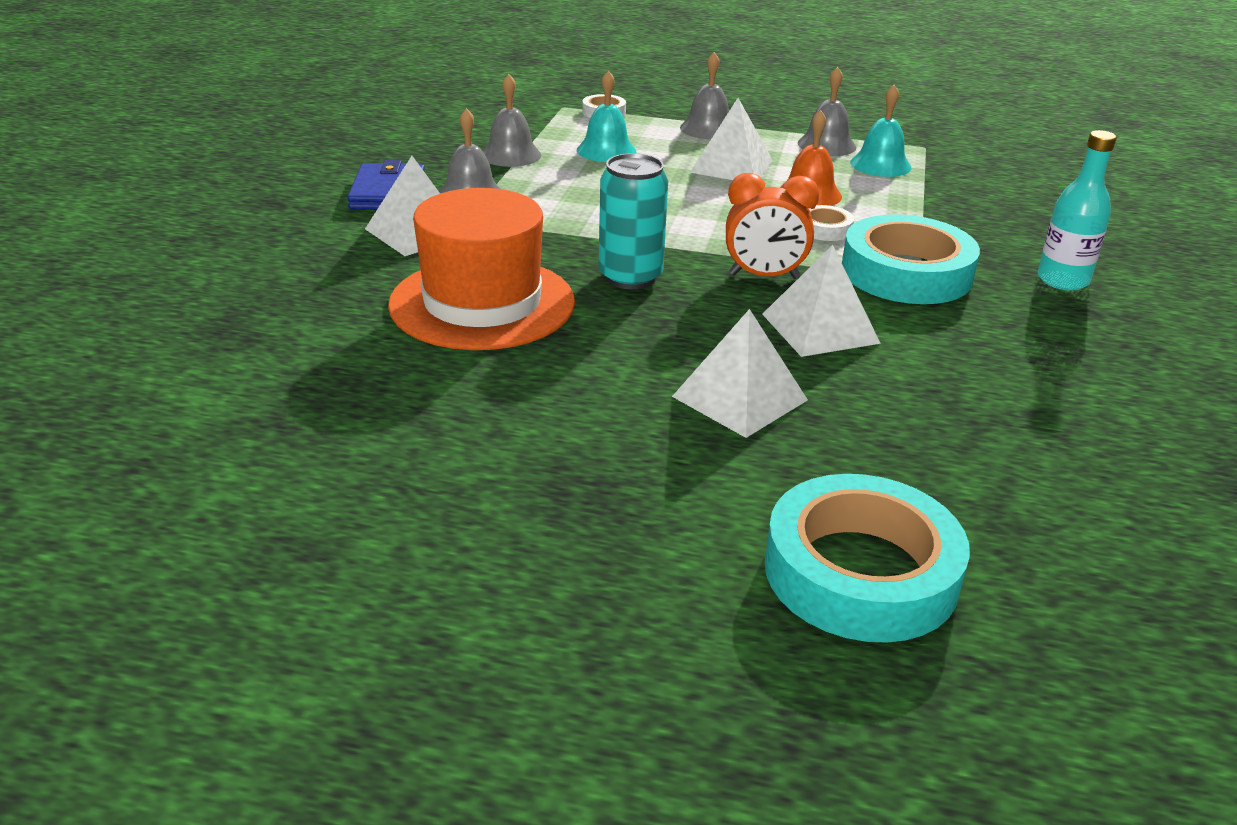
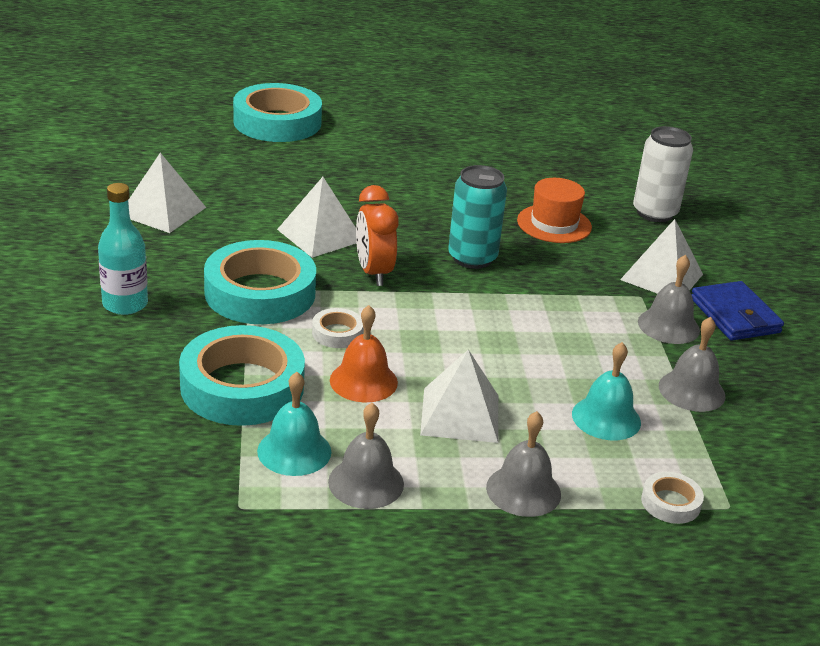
camera: 160 degrees right, 0 degrees up
(319, 300) = (654, 213): none -> white can
(482, 303) = (554, 224): orange hat -> orange hat, size x0.58
(739, 398) = (358, 185): white pyramid -> white pyramid (162, 211)
(764, 276) = (373, 273): orange clock -> orange clock turned 90 degrees counterclockwise
(925, 204) = (242, 386): none -> turquoise tape

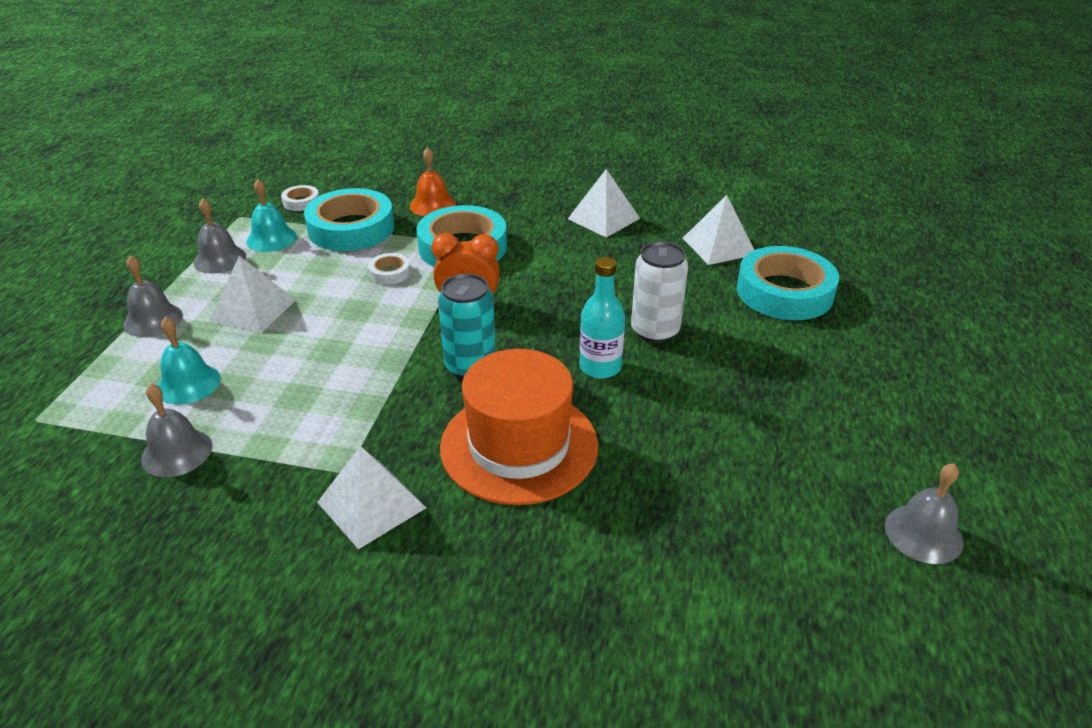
camera: 110 degrees right, 5 degrees up
(125, 304) = (473, 196): turquoise bottle -> turquoise bottle (600, 367)
(320, 235) = (543, 286): white pyramid -> white pyramid (719, 246)
(363, 381) = (323, 275): orange bell -> orange bell (432, 205)
(554, 224) = (519, 446): orange hat -> orange hat, size x1.74
(654, 213) = (520, 557): white can -> white can (655, 331)
(668, 326) = (281, 474): grey bell -> grey bell (923, 533)
(670, 503) = (71, 387): white tape -> white tape (301, 202)
(734, 315) = (263, 543): blue wallet -> none

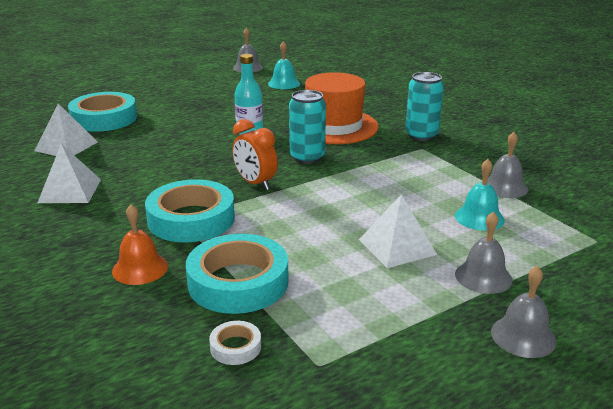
camera: 135 degrees left, 10 degrees down
(220, 259) = (386, 311): grey bell -> grey bell (523, 336)
(271, 238) = (317, 310): turquoise bell -> turquoise bell (284, 83)
(371, 505) = (421, 135): white pyramid -> turquoise can
(390, 273) = (269, 226): white tape -> none
(655, 331) = (195, 132): white can -> none

